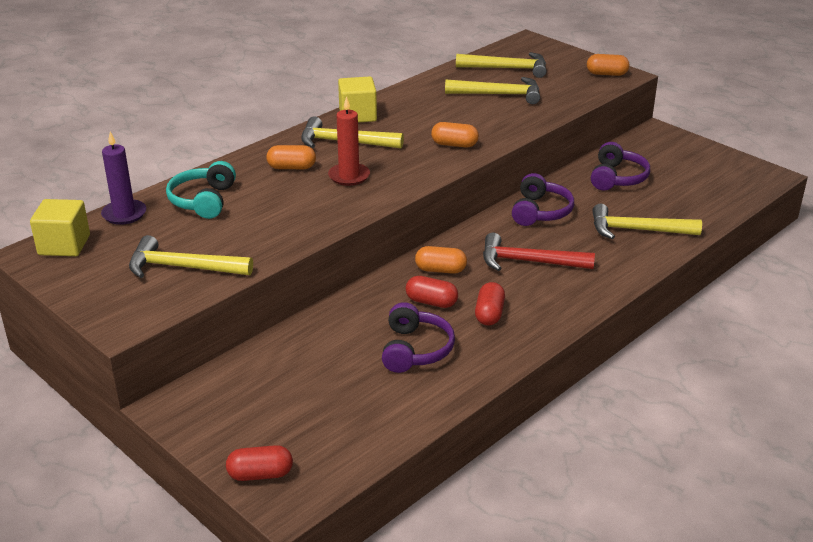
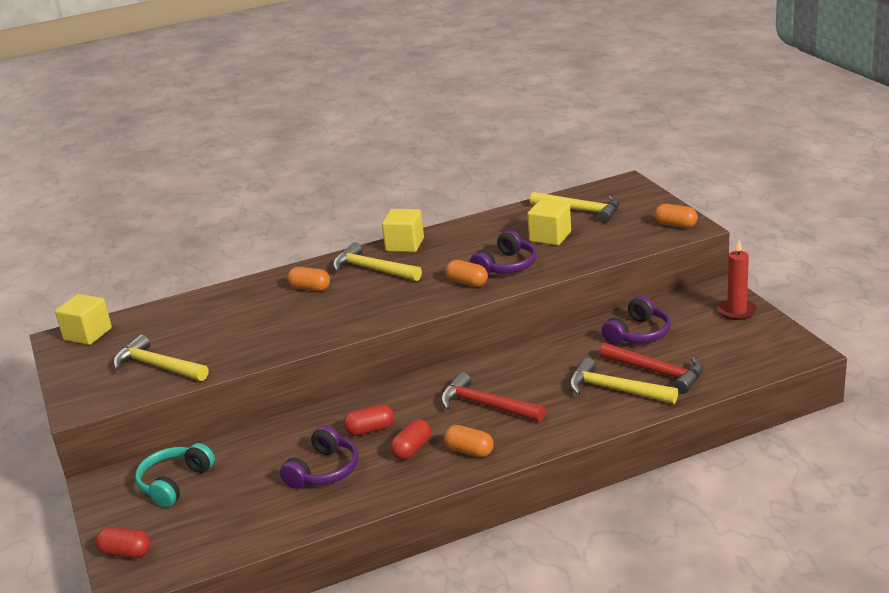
camera: 25 degrees right, 5 degrees down
(124, 214) = (150, 314): purple candle -> none
(203, 201) = (217, 310): turquoise headphones -> turquoise headphones (174, 483)
(349, 176) = (351, 302): red candle -> red candle (736, 311)
(431, 302) = (370, 430): red capsule -> red capsule turned 60 degrees counterclockwise
(440, 270) = (401, 401): orange capsule -> orange capsule (469, 451)
(499, 94) = (550, 237): yellow hammer -> yellow cube
(540, 211) = (535, 358): purple headphones -> purple headphones (506, 266)
(661, 209) = (657, 372): none -> red hammer

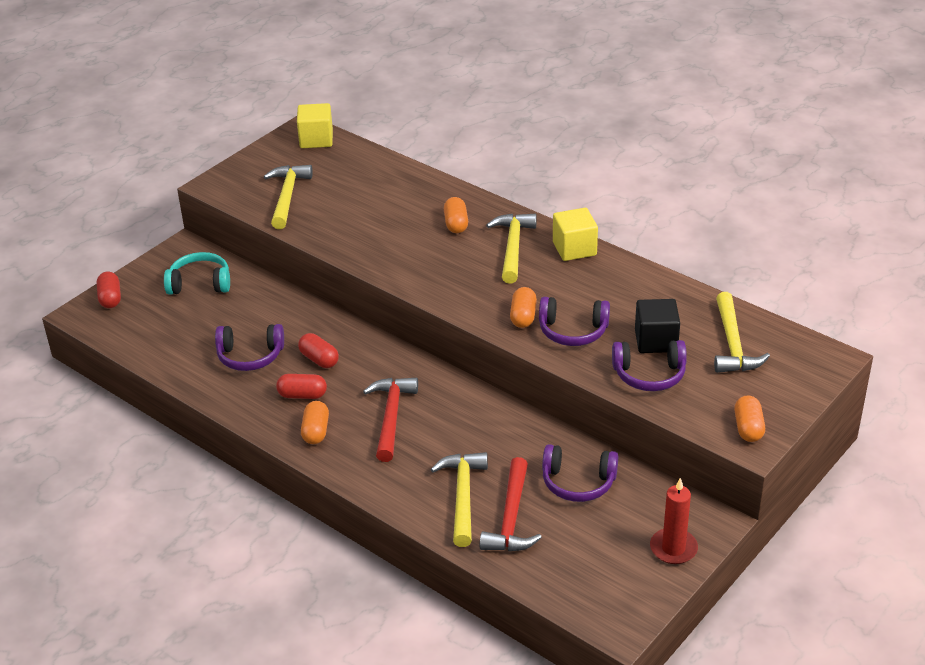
camera: 60 degrees right, 10 degrees up
(550, 237) = (656, 341): yellow cube -> black cube
(586, 247) = (649, 375): none -> purple headphones

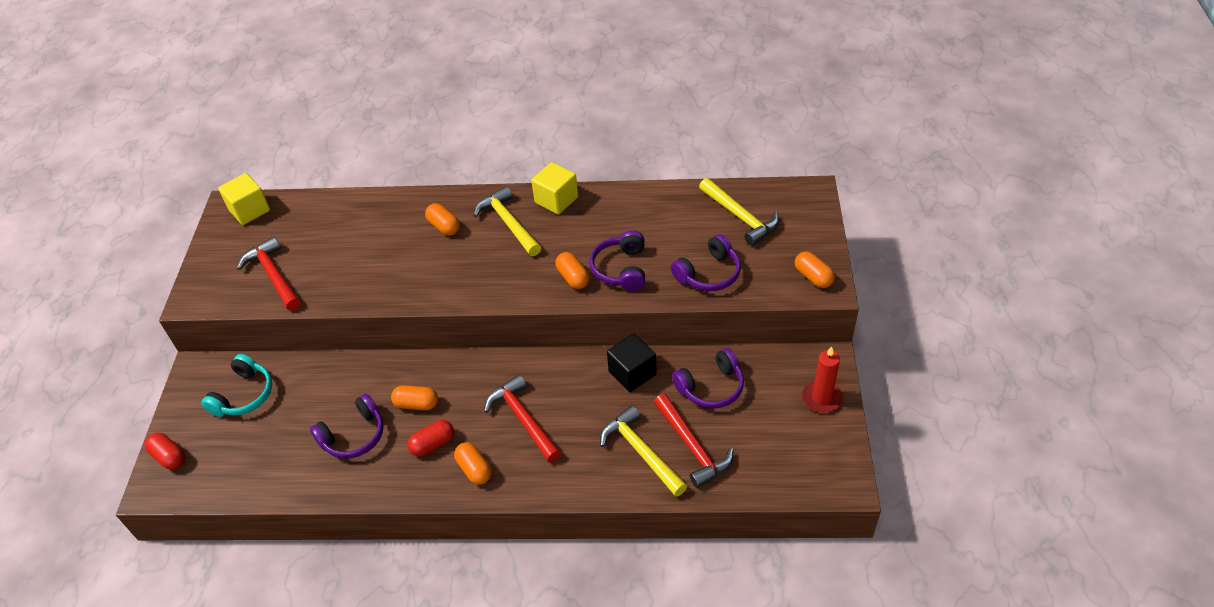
camera: 35 degrees left, 10 degrees up
(200, 283) = (244, 395): turquoise headphones -> turquoise headphones turned 150 degrees clockwise
(287, 196) = (273, 276): yellow hammer -> red hammer
(319, 359) = (417, 404): red capsule -> orange capsule
(573, 331) = (621, 269): purple headphones -> purple headphones turned 120 degrees clockwise
(656, 341) = (687, 244): black cube -> black cube (632, 373)

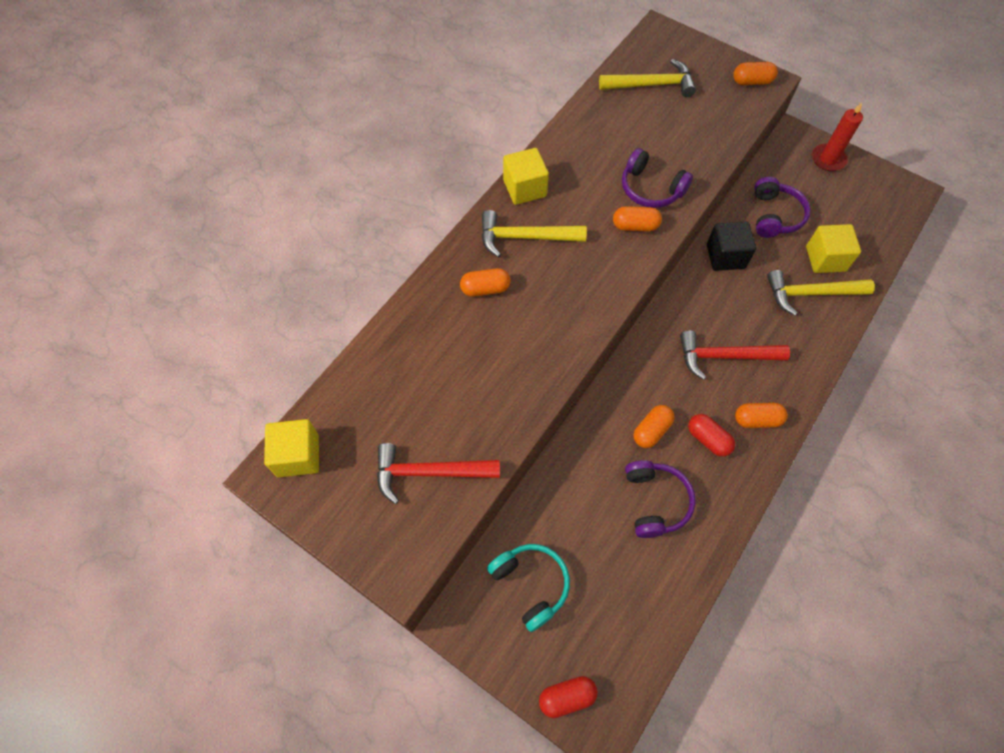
camera: 60 degrees left, 15 degrees up
(433, 444) = (708, 439): red capsule -> red capsule turned 45 degrees counterclockwise
(692, 446) = (825, 259): red hammer -> yellow cube
(709, 273) = (700, 138): purple headphones -> none

